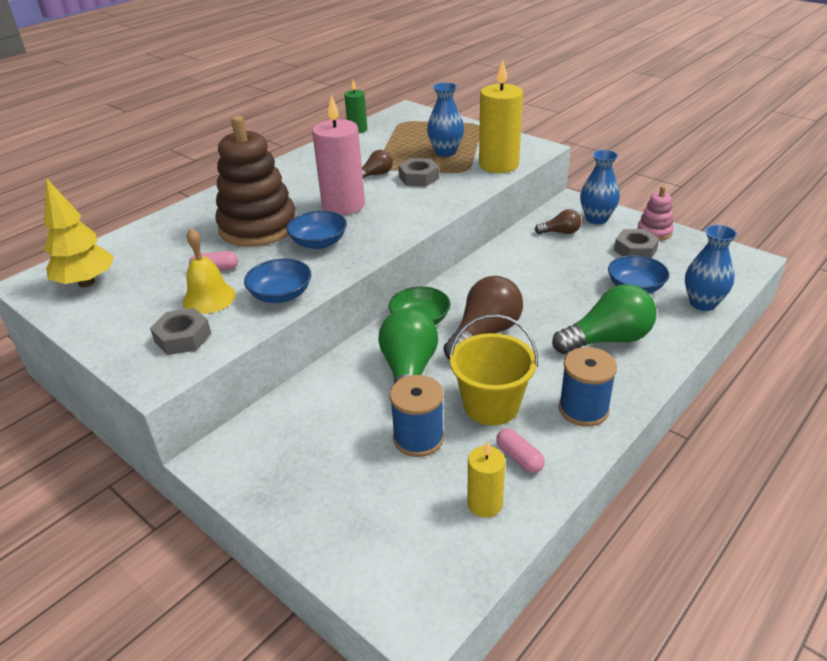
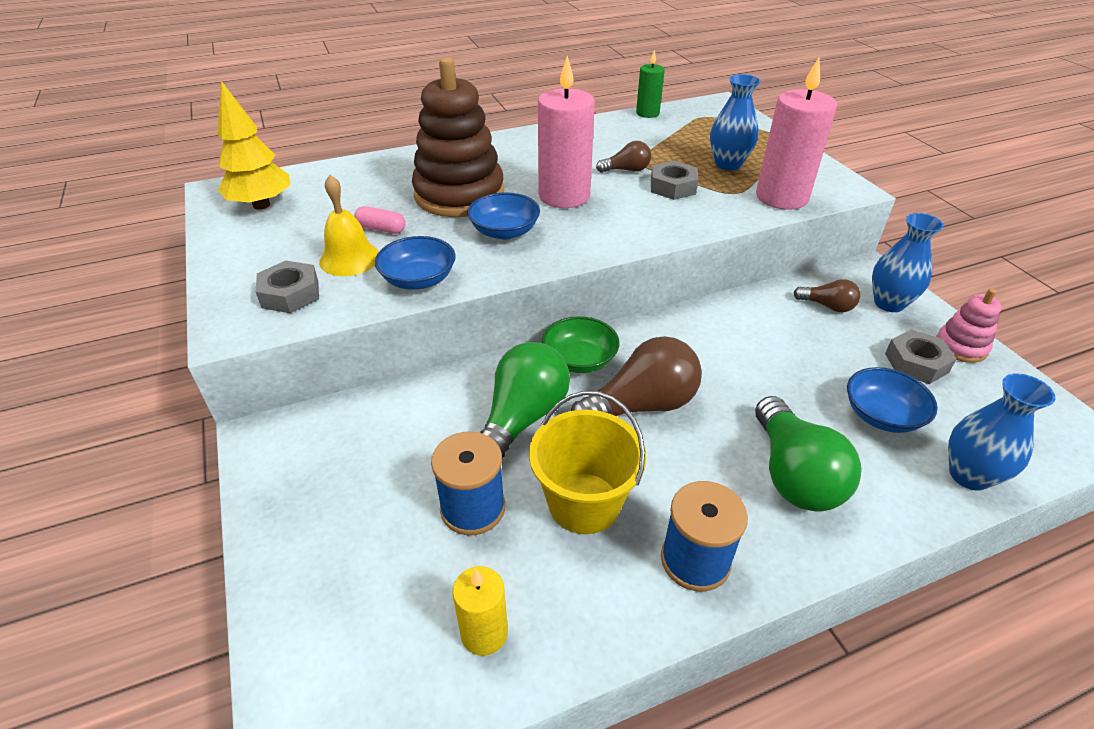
camera: 25 degrees right, 5 degrees up
(498, 165) = (781, 197): yellow candle -> pink candle
(519, 458) = (568, 590): pink capsule -> none
(607, 339) = (794, 474): green light bulb -> green light bulb turned 75 degrees clockwise

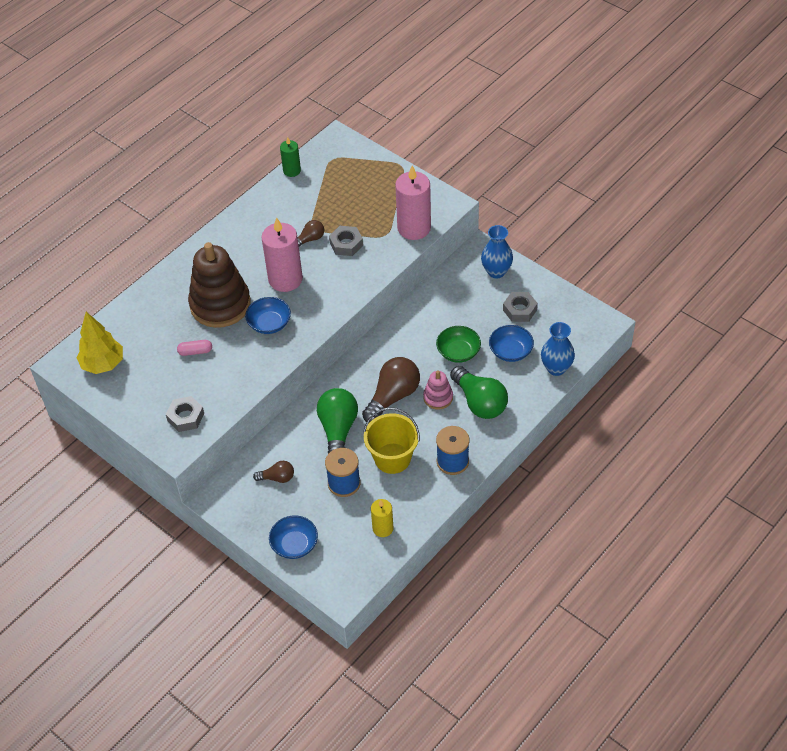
camera: 25 degrees left, 10 degrees up
(349, 258) = (196, 380): yellow bell -> none
(418, 279) = (247, 378): blue bowl -> blue bowl (294, 544)
(579, 360) = (346, 383): green bowl -> green bowl (458, 352)
(728, 164) = (370, 208): blue vase -> none
(827, 306) = (464, 288): brown light bulb -> brown light bulb (277, 478)
(961, 347) = (540, 289): pink stacking toy -> pink stacking toy (438, 397)

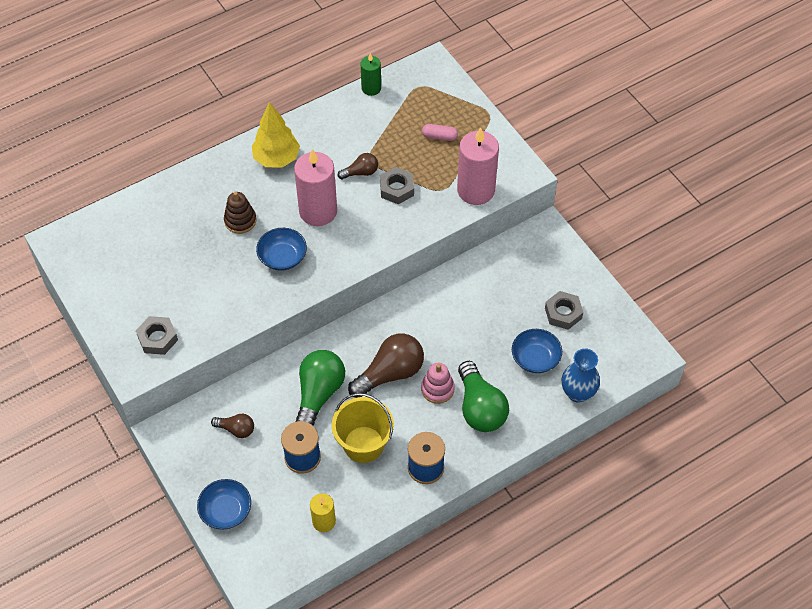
camera: 15 degrees right, 5 degrees up
(103, 364) = (97, 253): yellow tree -> yellow tree (276, 158)
(195, 351) = (195, 267): pink capsule -> pink capsule (439, 136)
(220, 304) = (240, 221): brown stacking toy -> brown stacking toy, size x0.48
(458, 352) = (479, 342): green bowl -> none
(496, 271) = (554, 261): blue vase -> none

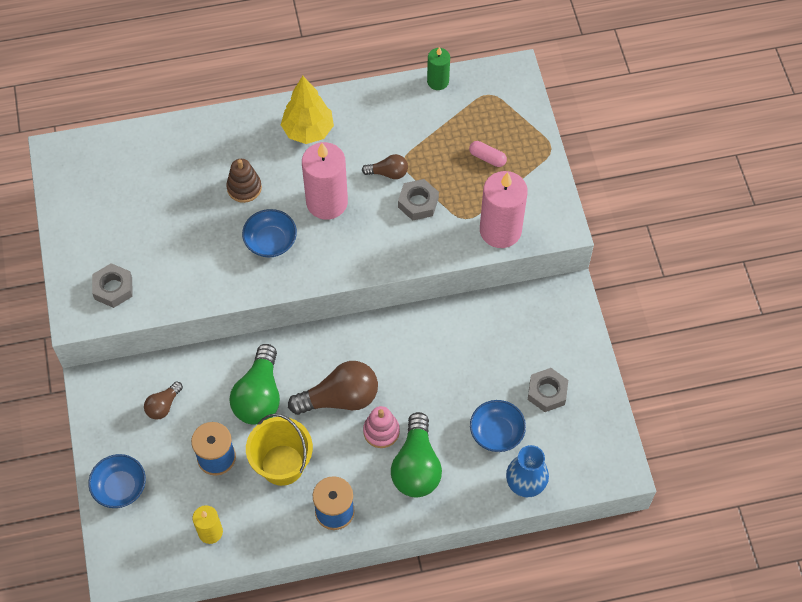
camera: 20 degrees right, 5 degrees up
(236, 429) = (163, 406): brown light bulb -> brown light bulb turned 90 degrees clockwise
(319, 394) = (259, 396): green light bulb -> green light bulb turned 150 degrees clockwise

